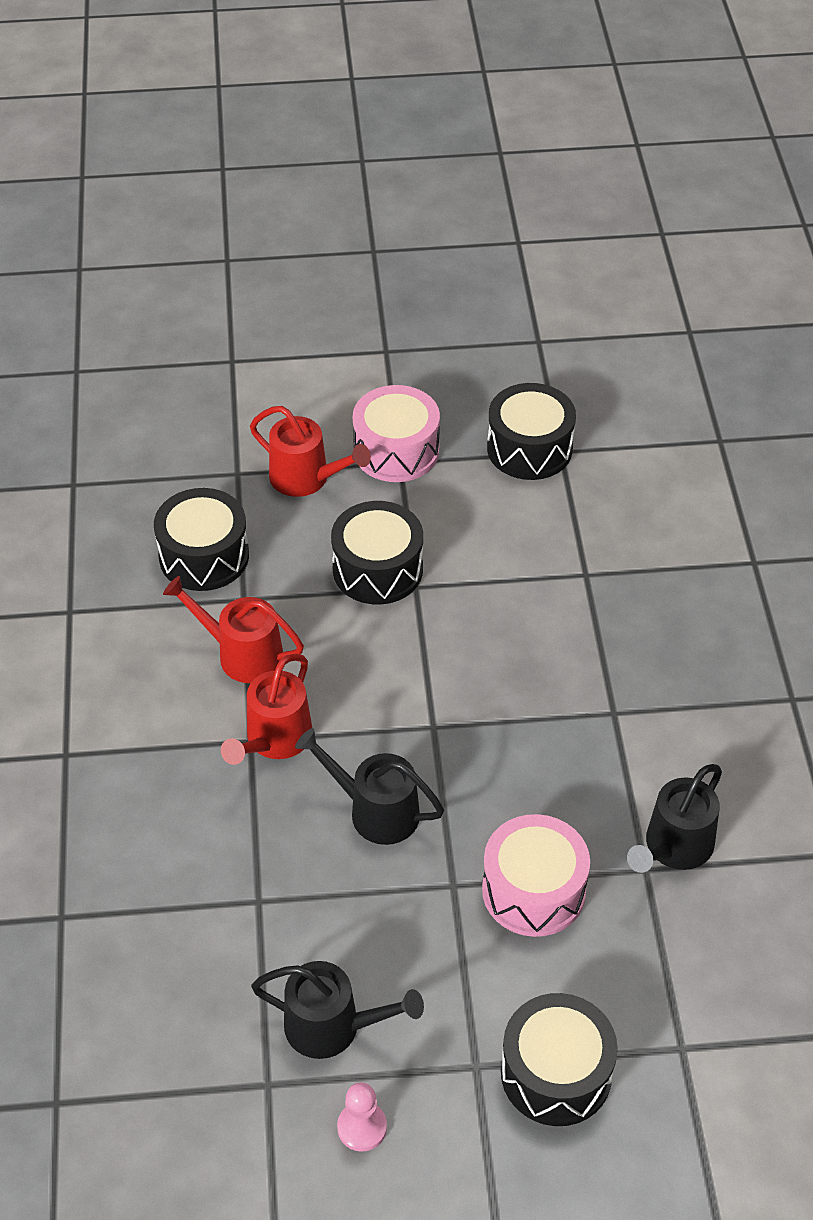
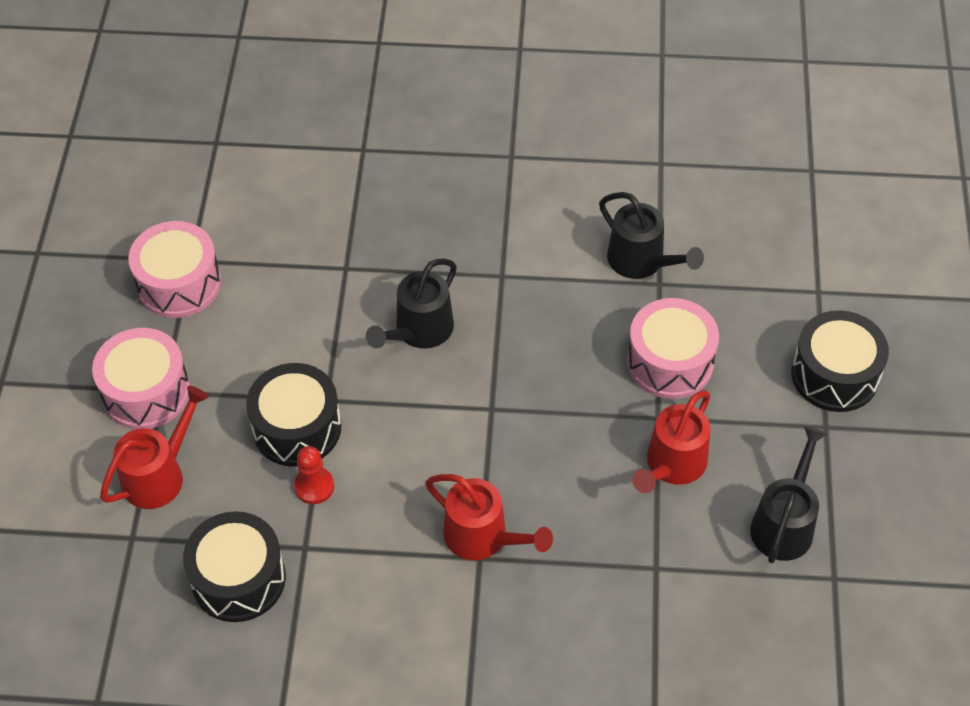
camera: 80 degrees left, 5 degrees up
(241, 654) = (374, 556): red watering can -> red watering can (672, 466)
(312, 594) = (314, 486): none -> red pawn
(362, 1127) = (875, 513): pink pawn -> none
(375, 811) = (574, 466): black watering can -> black watering can (419, 331)
(529, 448) = (179, 283): black drum -> pink drum

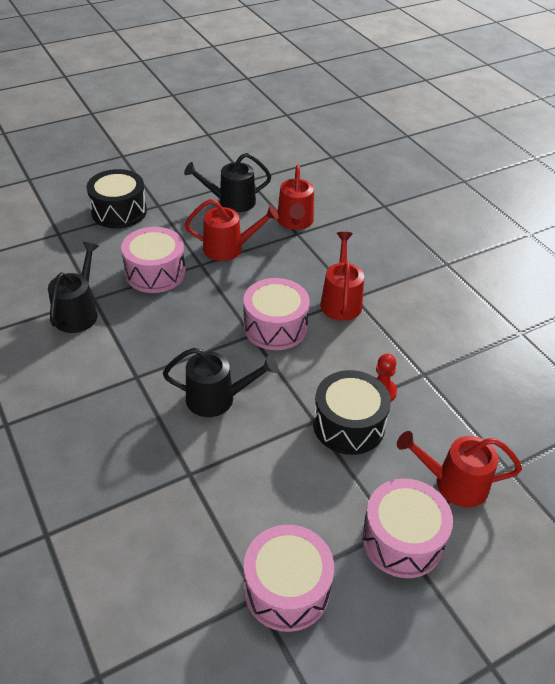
camera: 125 degrees left, 10 degrees down
(238, 579) = (473, 394): black drum -> none
(487, 439) = (275, 327): none -> pink drum
(684, 581) = (295, 222): none -> red watering can

